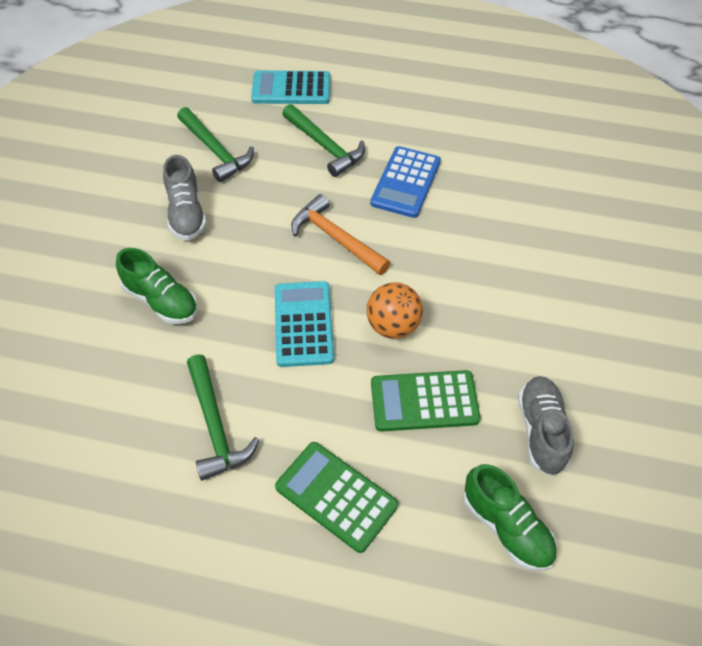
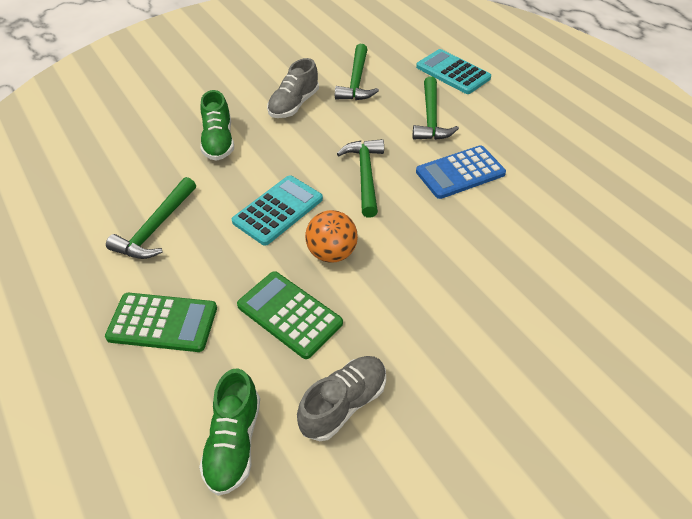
camera: 45 degrees right, 5 degrees down
(336, 238) = (365, 175): orange hammer -> green hammer
(336, 496) = (162, 323): green calculator -> green calculator turned 105 degrees clockwise

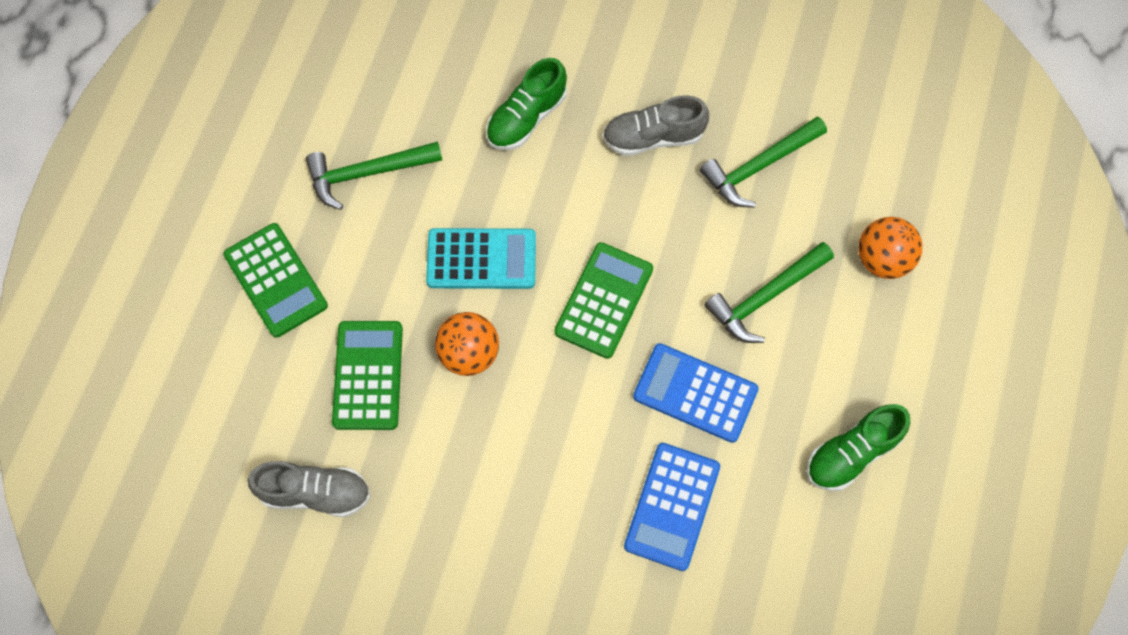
camera: 50 degrees right, 20 degrees up
(234, 442) = (217, 436): green shoe -> green shoe (851, 453)
(365, 175) = (604, 300): green hammer -> green calculator
(453, 72) = (882, 259): turquoise calculator -> orange ball
(522, 221) = (672, 506): none -> blue calculator

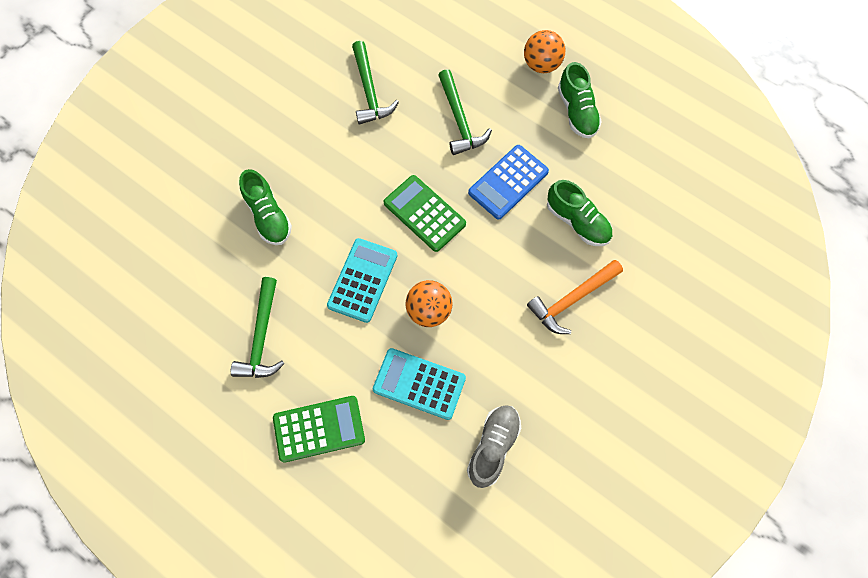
camera: 70 degrees left, 0 degrees up
(368, 375) = (419, 384): green calculator -> turquoise calculator
(550, 533) = (572, 300): none -> orange hammer
(653, 137) = (320, 144): grey shoe -> none
(672, 506) = (577, 222): blue calculator -> green shoe
(882, 259) = (460, 49): orange ball -> orange ball (541, 64)

